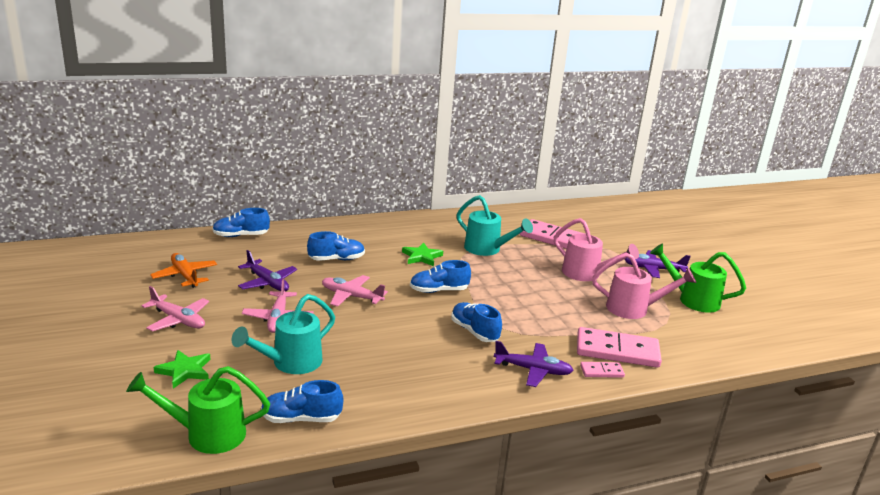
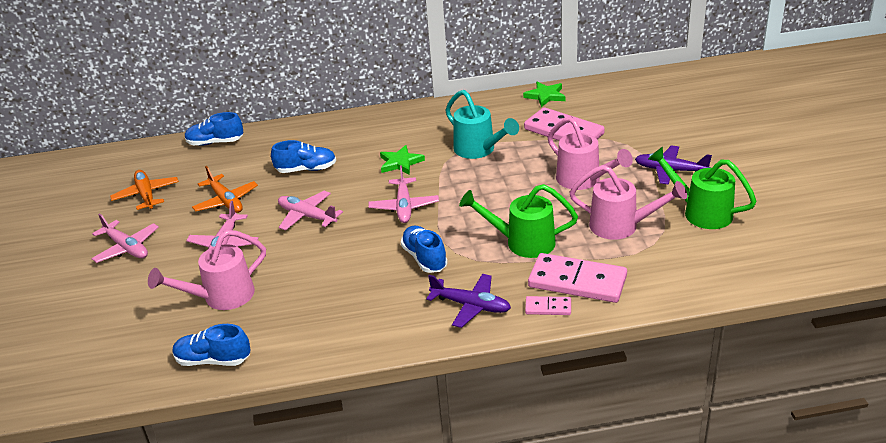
camera: 15 degrees right, 10 degrees up
(185, 371) = (118, 306): green star -> green star (545, 96)
(207, 434) = (121, 375): green watering can -> green watering can (523, 242)
(267, 282) = (226, 201): purple plane -> orange plane
(291, 363) = (221, 297): turquoise watering can -> pink watering can
(439, 290) = (404, 206): blue shoe -> pink plane

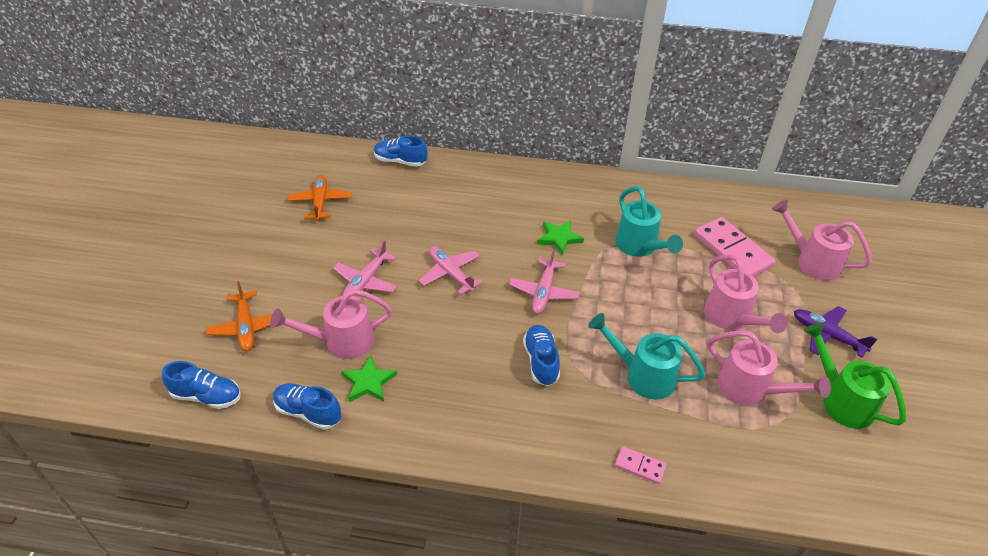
camera: 15 degrees right, 10 degrees up
(127, 248) = (282, 256): pink plane -> none
(226, 201) = (385, 232): orange plane -> orange plane (246, 327)
(306, 169) = (469, 218): blue shoe -> blue shoe (207, 396)
(471, 306) = (565, 436): purple plane -> none
(523, 242) = (643, 375): green watering can -> turquoise watering can
(545, 96) = (729, 200): green star -> green star (369, 382)
(577, 282) = (680, 444): pink domino -> none
(636, 122) = (812, 262): none -> pink watering can

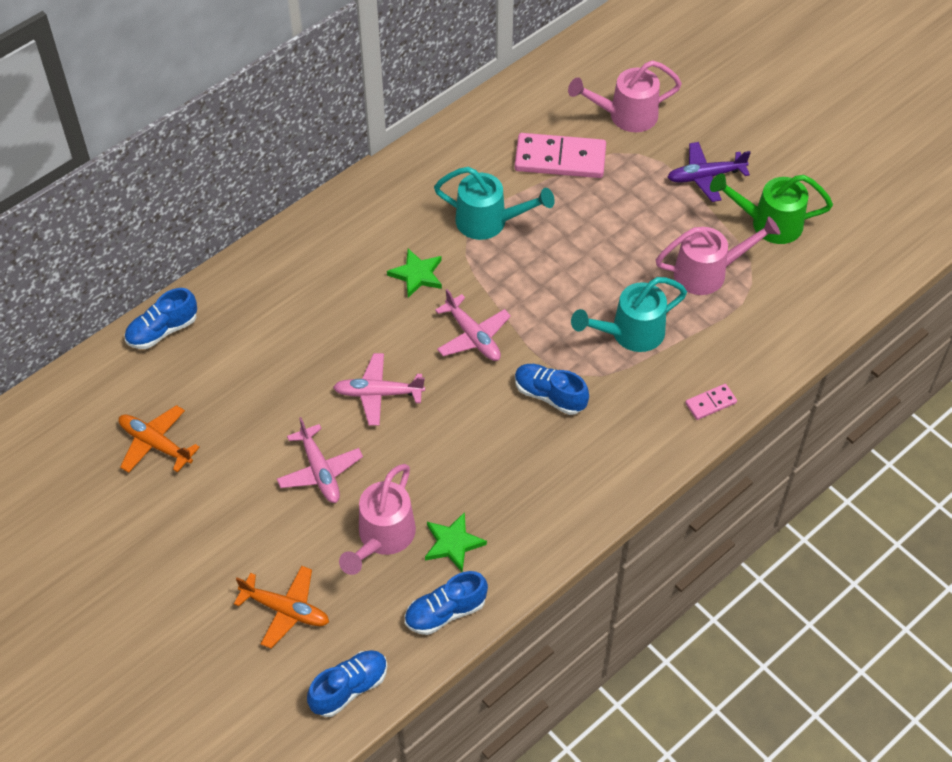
camera: 50 degrees left, 10 degrees up
(731, 318) = (630, 224): pink watering can -> none

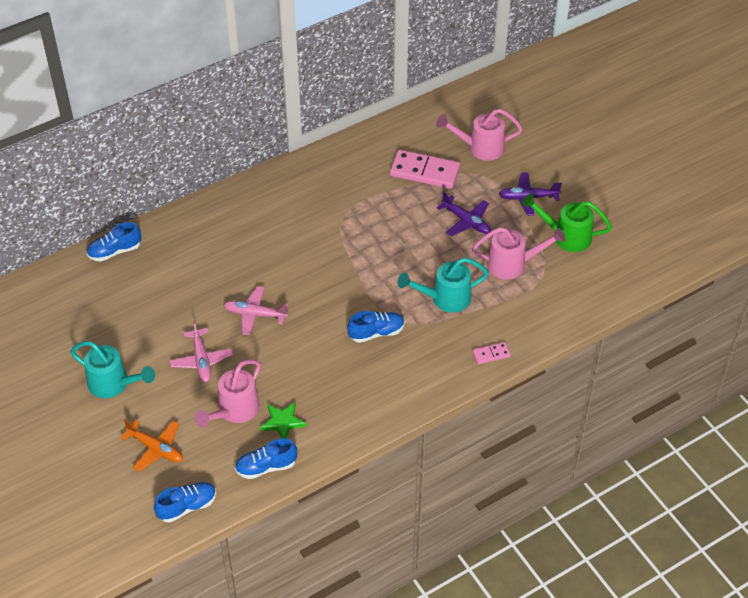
camera: 10 degrees right, 5 degrees down
(155, 444) = (92, 326): orange plane -> none
(417, 275) = (302, 238): green star -> none
(473, 336) = (331, 285): pink plane -> none
(489, 222) = (362, 208): turquoise watering can -> turquoise watering can (113, 384)
(550, 395) = (376, 332): blue shoe -> blue shoe turned 120 degrees clockwise
(632, 221) = (466, 221): none -> purple plane

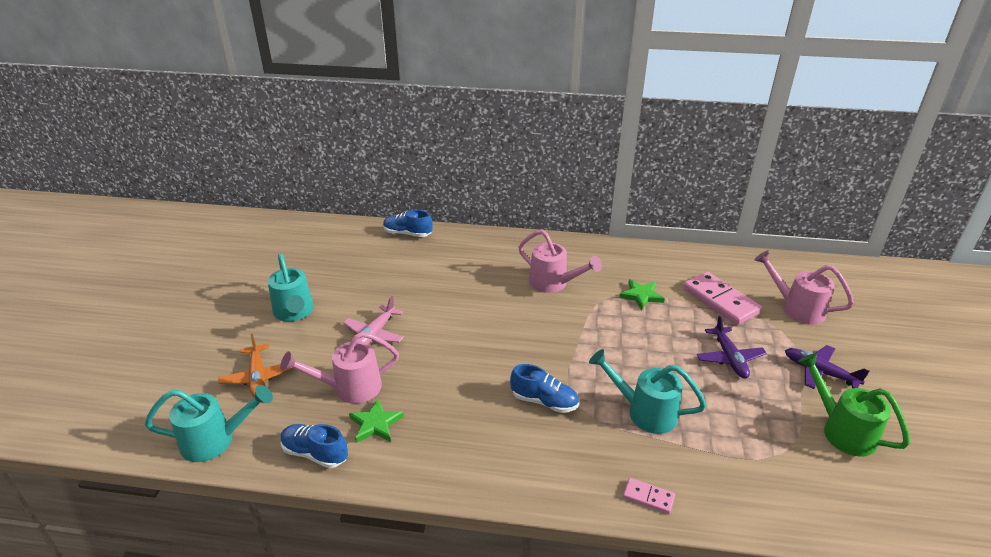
camera: 40 degrees right, 15 degrees down
(187, 506) = (215, 440): blue shoe -> turquoise watering can
(255, 314) = (455, 326): pink plane -> none
(366, 201) = (641, 296): none -> green star
(512, 264) = (751, 422): pink watering can -> pink watering can (553, 283)

